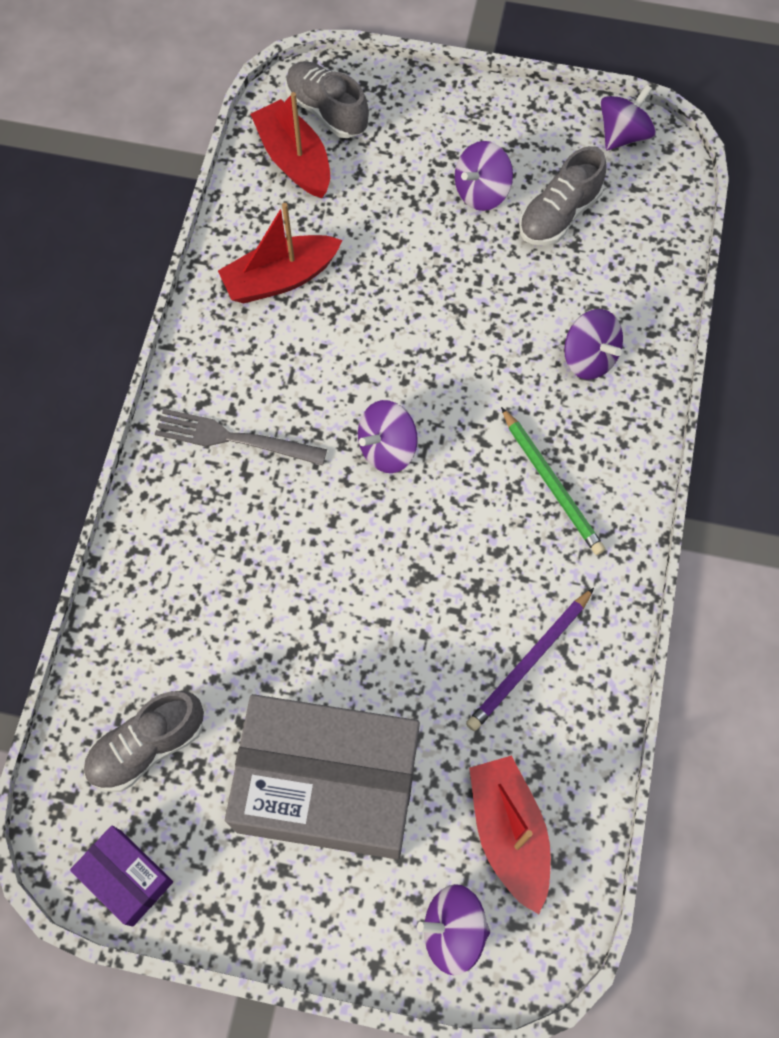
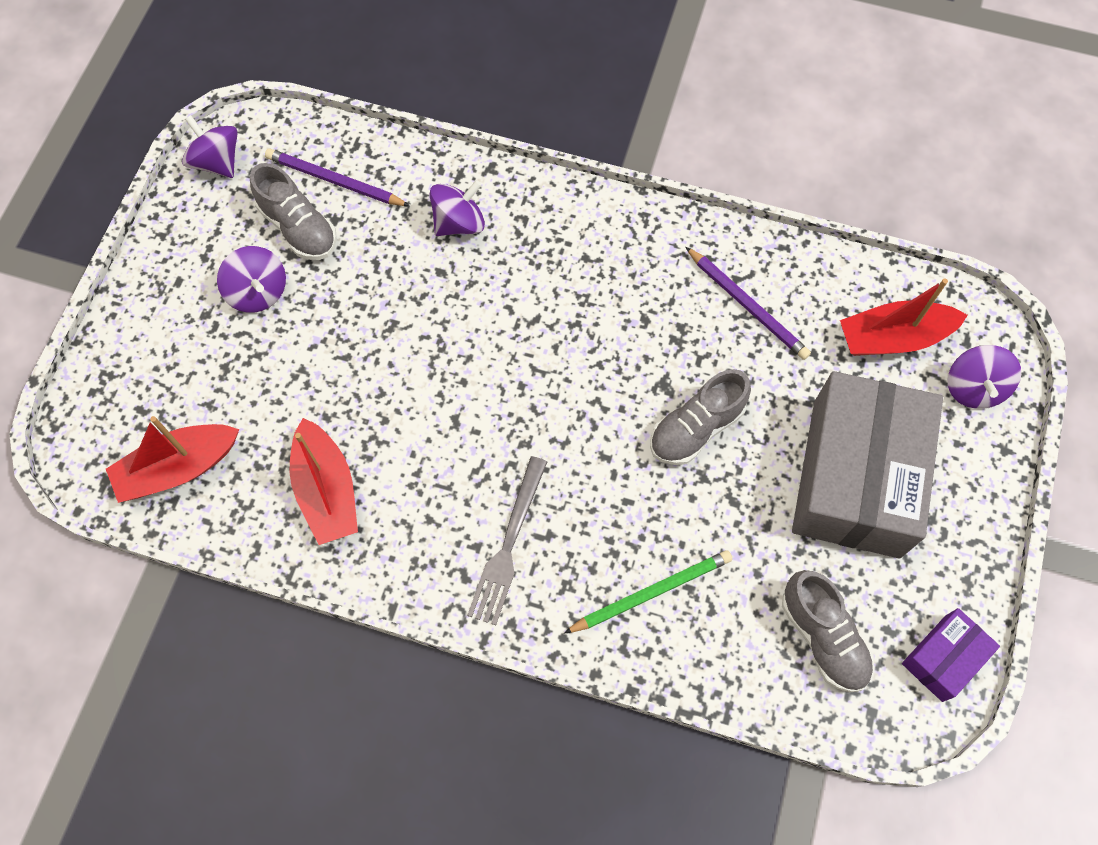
camera: 85 degrees left, 0 degrees up
(327, 111) = (121, 431): grey shoe -> grey shoe (696, 428)
(387, 449) = (534, 402): purple spinning top -> none
(552, 484) = (582, 268): green pencil -> green pencil (651, 592)
(619, 238) = (334, 181): none -> purple pencil

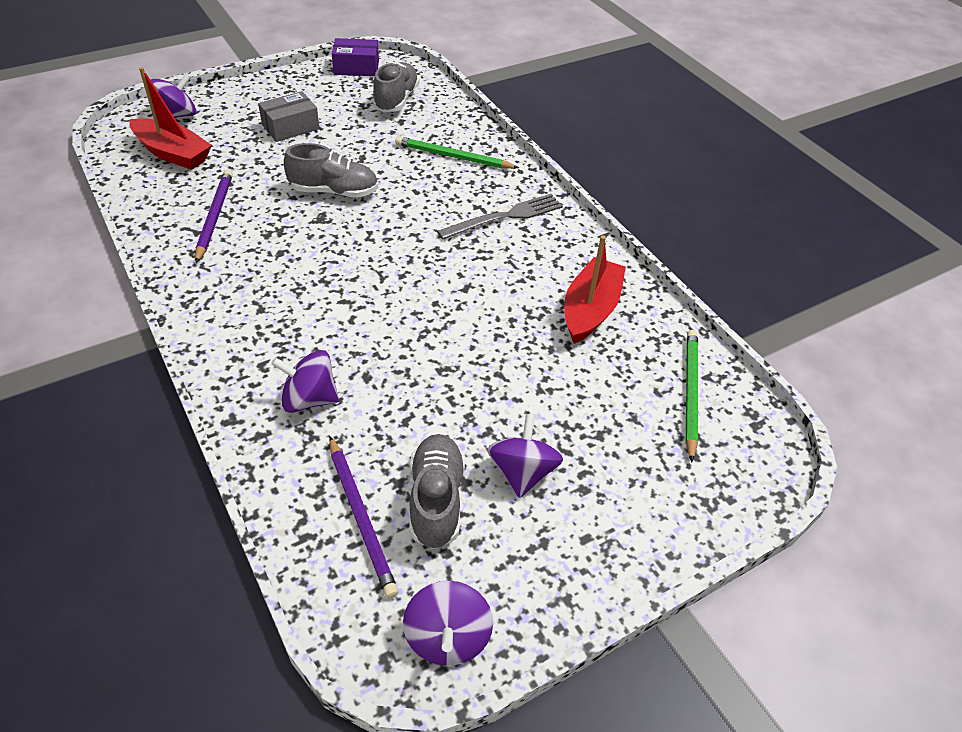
camera: 140 degrees left, 20 degrees down
(178, 468) = (690, 393): red boat -> green pencil
(856, 477) = (290, 127): grey box -> grey box, size x0.46

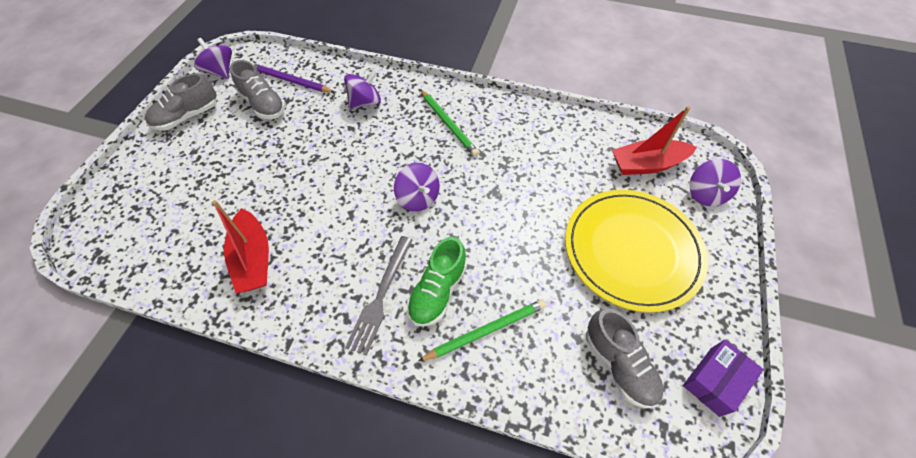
camera: 140 degrees right, 10 degrees up
(214, 216) = (549, 146): purple pencil -> none
(290, 127) = (632, 250): grey box -> yellow plate
(334, 191) = (517, 219): grey shoe -> grey shoe (187, 116)
(459, 193) = (438, 291): none -> green shoe
(522, 472) = (231, 139): purple spinning top -> purple spinning top (418, 198)
(690, 393) = (151, 244): green pencil -> green pencil (448, 124)

